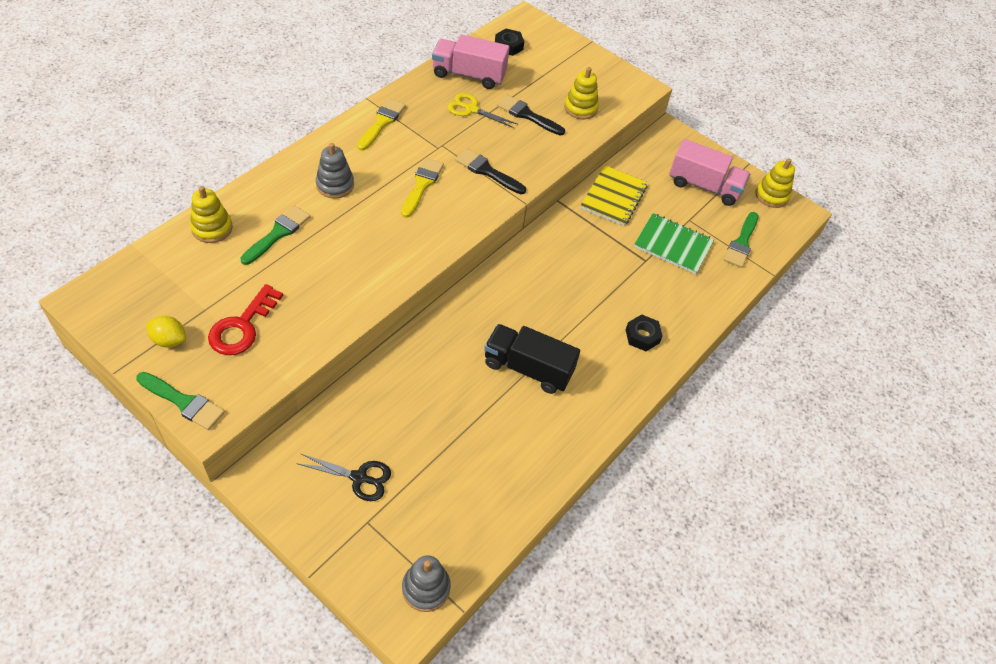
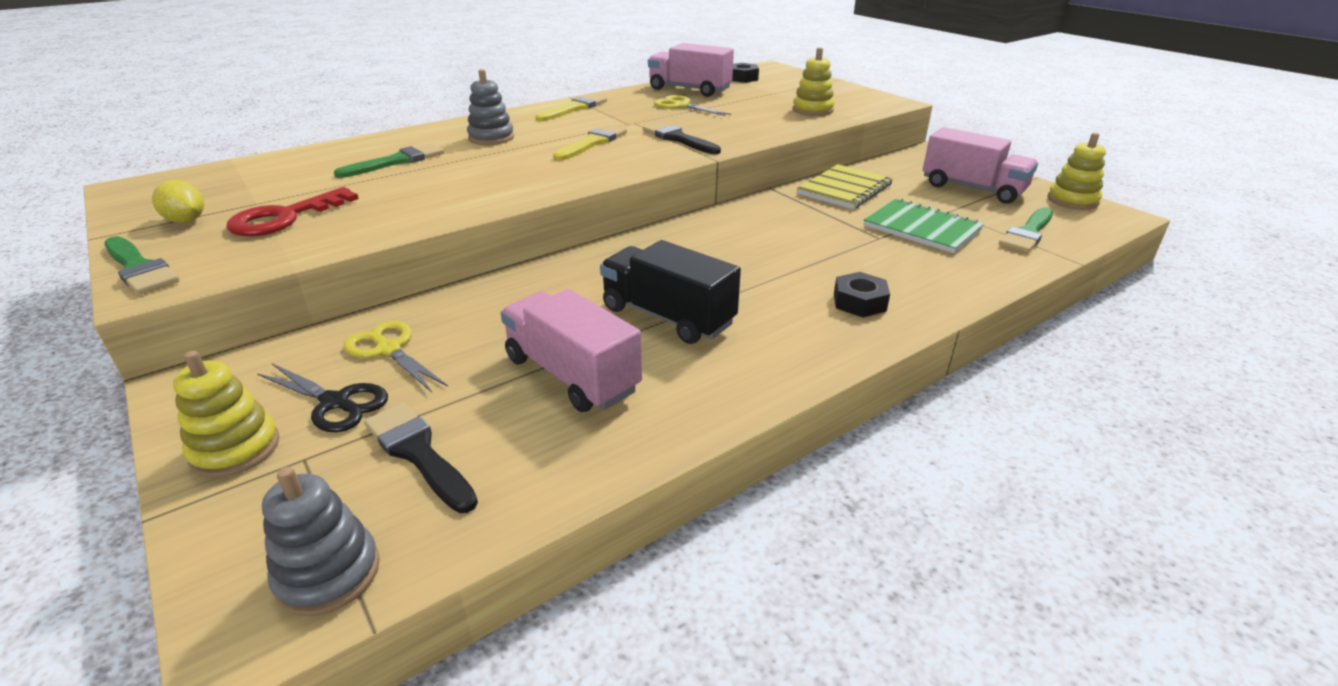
camera: 20 degrees right, 20 degrees down
(212, 228) = (327, 154): yellow stacking toy -> yellow stacking toy (235, 449)
(365, 427) = (389, 349): none -> yellow scissors
(488, 431) = (572, 374): none -> pink truck
(527, 115) = (745, 111): black brush -> black brush (418, 453)

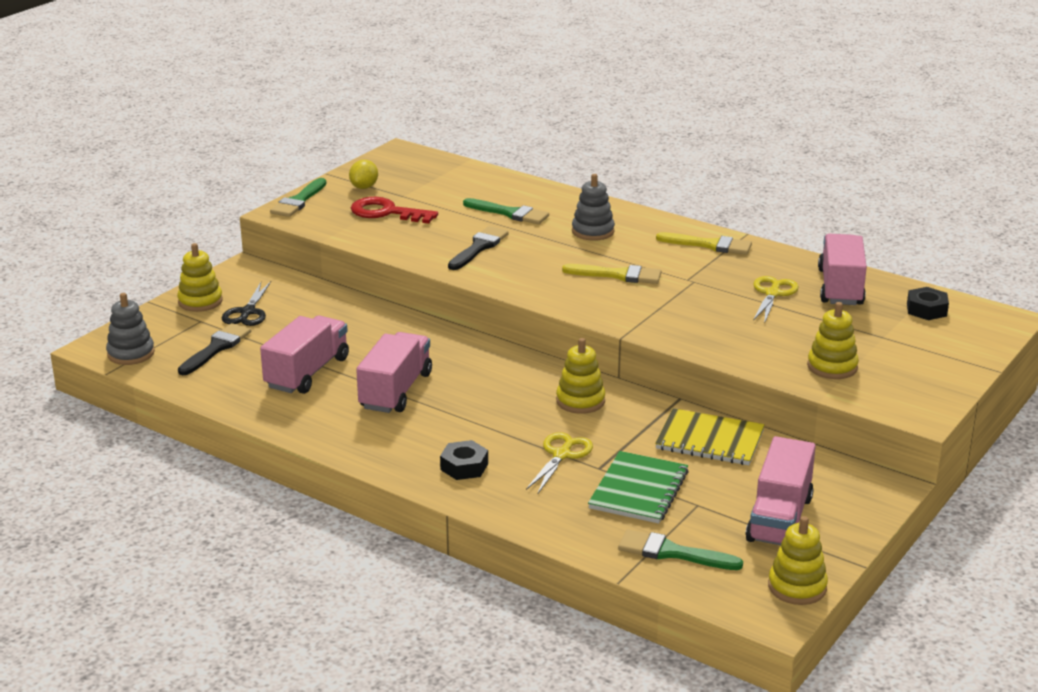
camera: 70 degrees right, 5 degrees down
(389, 349) = (305, 309): yellow scissors -> yellow scissors (561, 455)
(667, 316) = (396, 391): black truck -> pink truck
(678, 139) = (664, 310): black brush -> black brush (479, 247)
(751, 224) = (580, 401): none -> yellow stacking toy

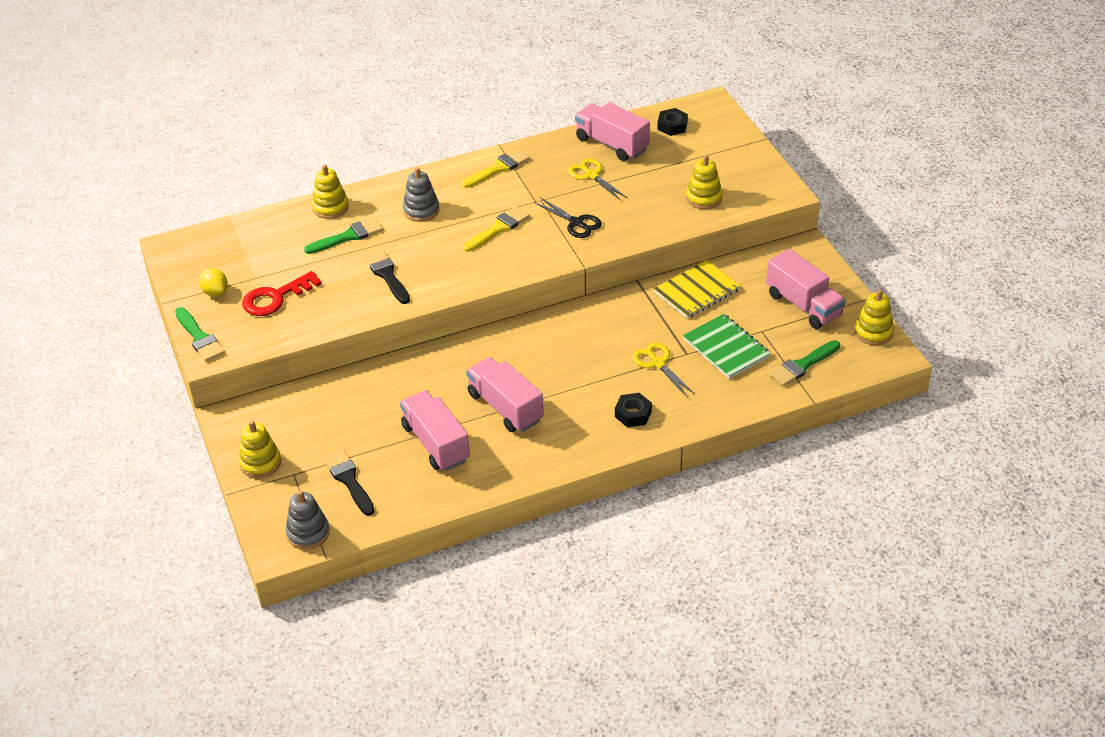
camera: 55 degrees left, 15 degrees up
(247, 312) = (307, 442): black scissors -> black scissors (576, 223)
(580, 401) = (600, 325): yellow stacking toy -> yellow stacking toy (330, 207)

